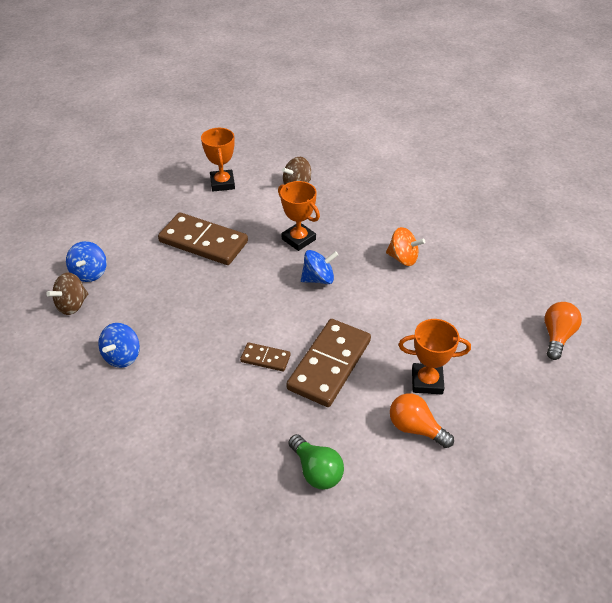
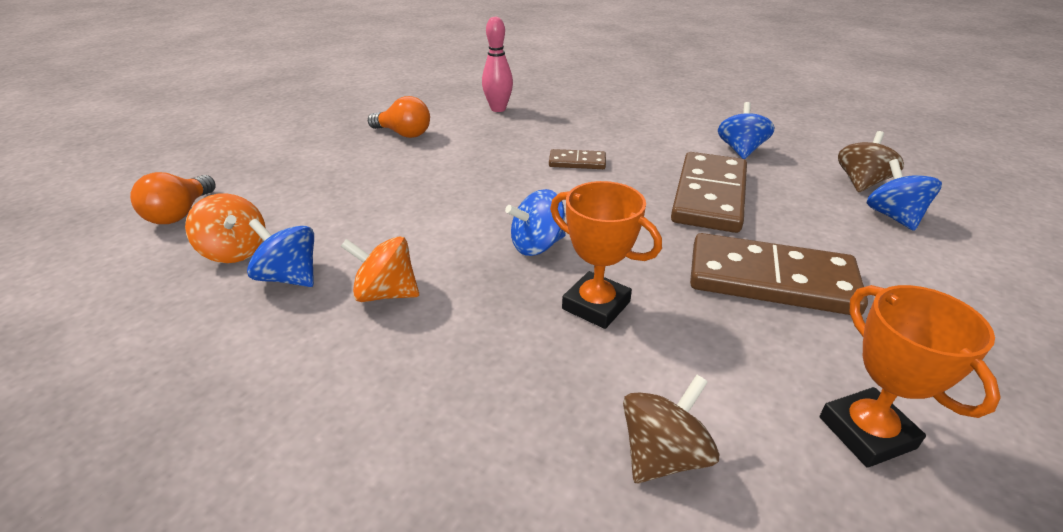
camera: 170 degrees right, 10 degrees down
(316, 470) = (498, 109): green light bulb -> pink bowling pin
(329, 364) = (499, 164): brown domino -> brown domino (709, 196)
(427, 381) = (383, 162): orange trophy -> none
(457, 274) = (290, 277): none -> blue spinning top
(498, 297) = (235, 251): none -> orange spinning top

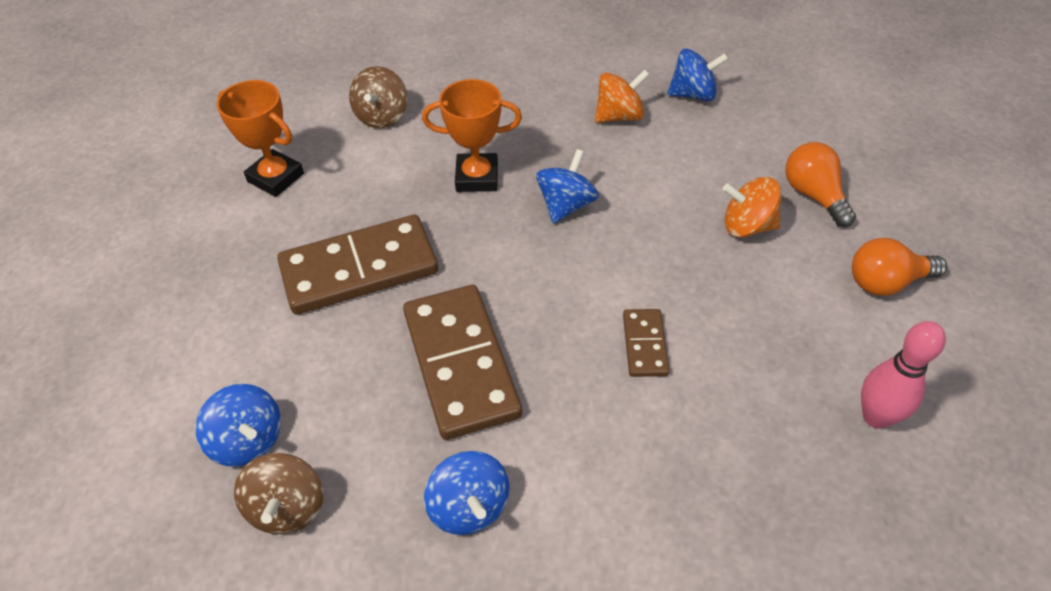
camera: 145 degrees right, 15 degrees up
(180, 213) = (857, 90): orange light bulb -> orange light bulb (813, 195)
(235, 251) = (760, 90): orange spinning top -> orange spinning top (747, 226)
(577, 162) = (644, 344): brown domino -> brown domino turned 60 degrees counterclockwise

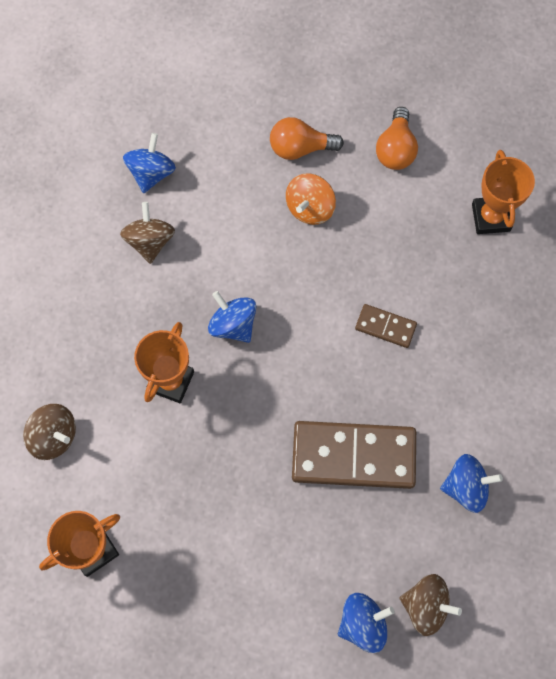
camera: 70 degrees left, 20 degrees up
(359, 268) = (232, 504): brown domino -> none
(619, 116) = (150, 241): orange spinning top -> brown spinning top
(876, 417) = (490, 217): pink bowling pin -> orange trophy

